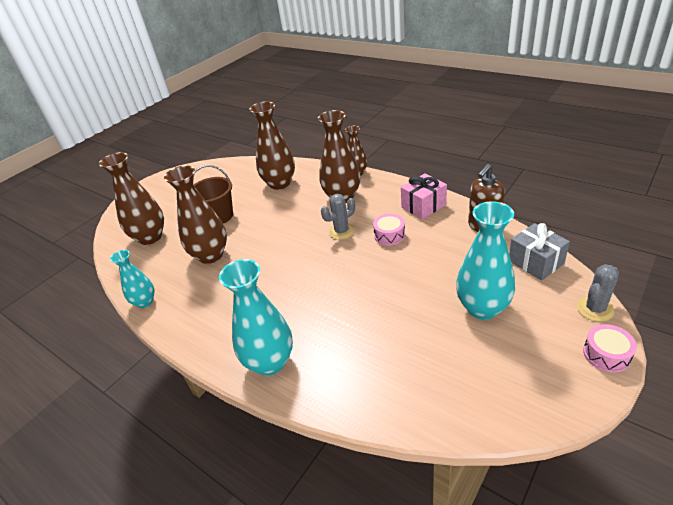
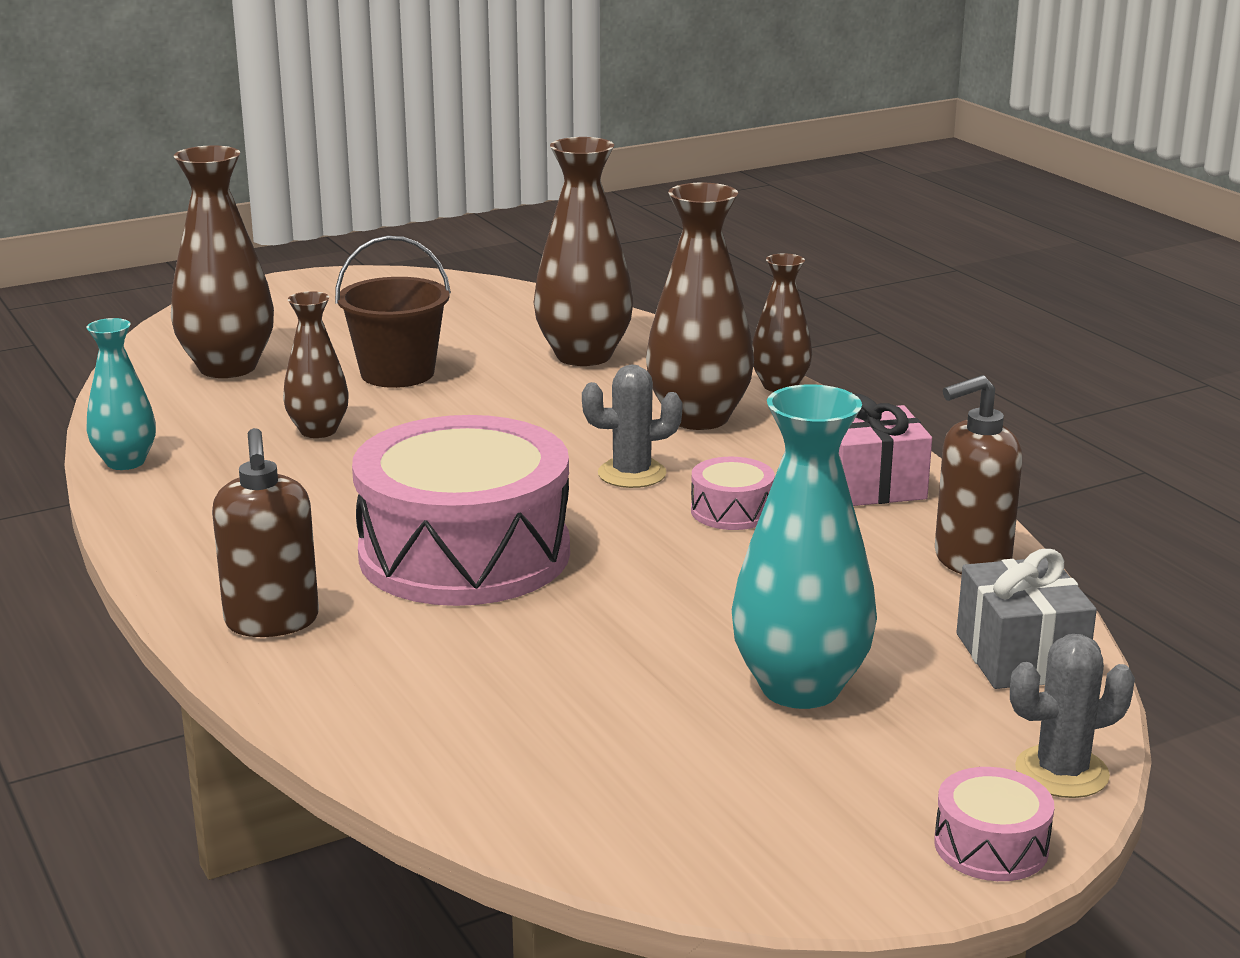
camera: 20 degrees right, 15 degrees down
(210, 255) = (318, 431): brown vase -> brown vase, size x0.59
(270, 362) = (272, 622): turquoise vase -> brown soap dispenser
(314, 294) = (464, 554): none -> pink drum

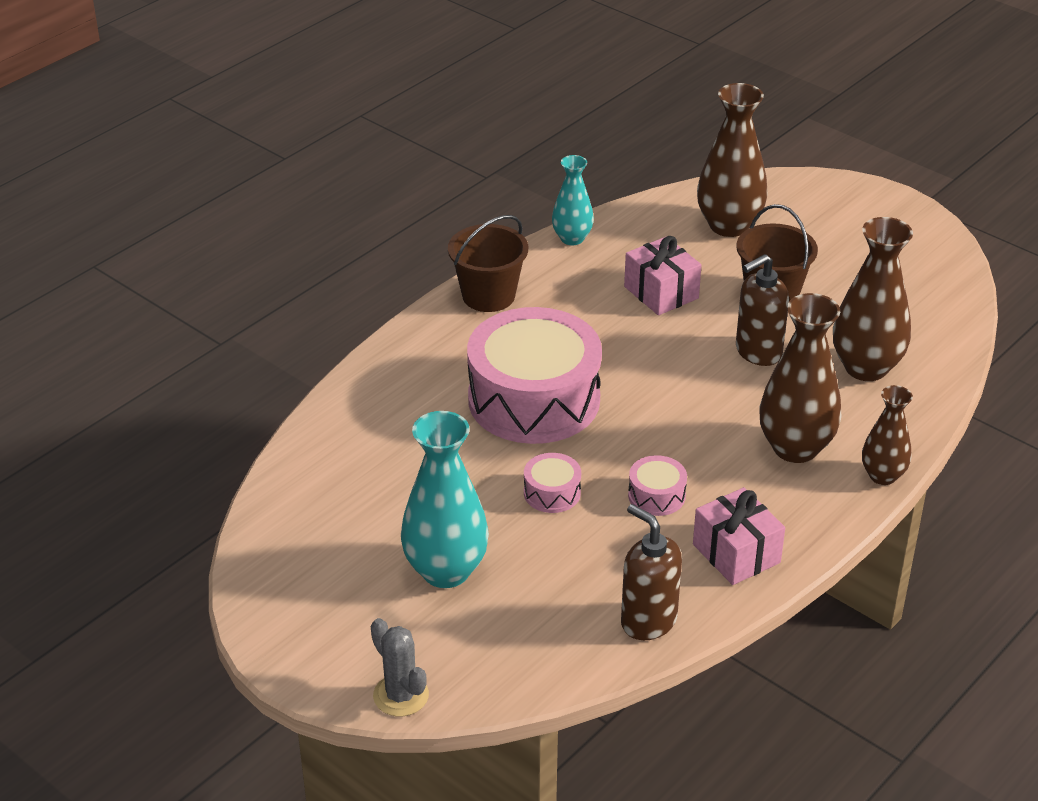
camera: 70 degrees right, 15 degrees up
(186, 543) = (488, 296): none -> brown bucket
(272, 622) = (420, 355): brown soap dispenser -> brown soap dispenser (758, 352)
(318, 431) = (661, 292): brown vase -> pink gift
(632, 474) = (684, 439): grey cactus -> none
(991, 846) = (315, 674): pink drum -> pink drum (552, 493)
(1020, 656) = (528, 661): grey gift -> none

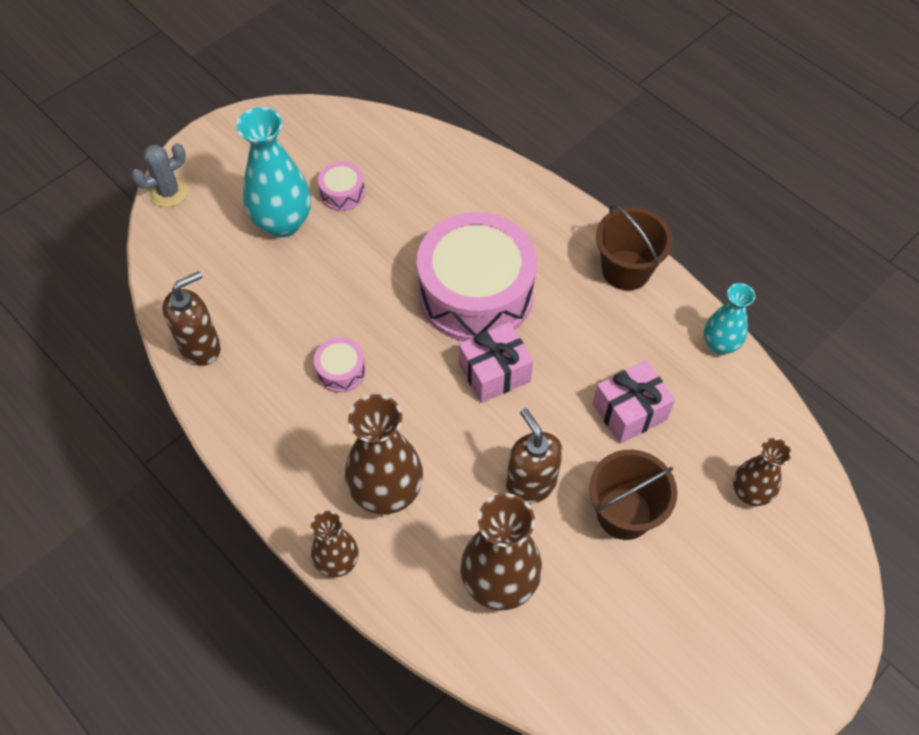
camera: 95 degrees right, 20 degrees up
(552, 493) = (356, 296): pink drum -> pink drum (342, 193)
(729, 225) = (750, 493): brown vase -> brown vase, size x0.59
(736, 553) = (261, 420): pink gift -> pink gift (494, 373)

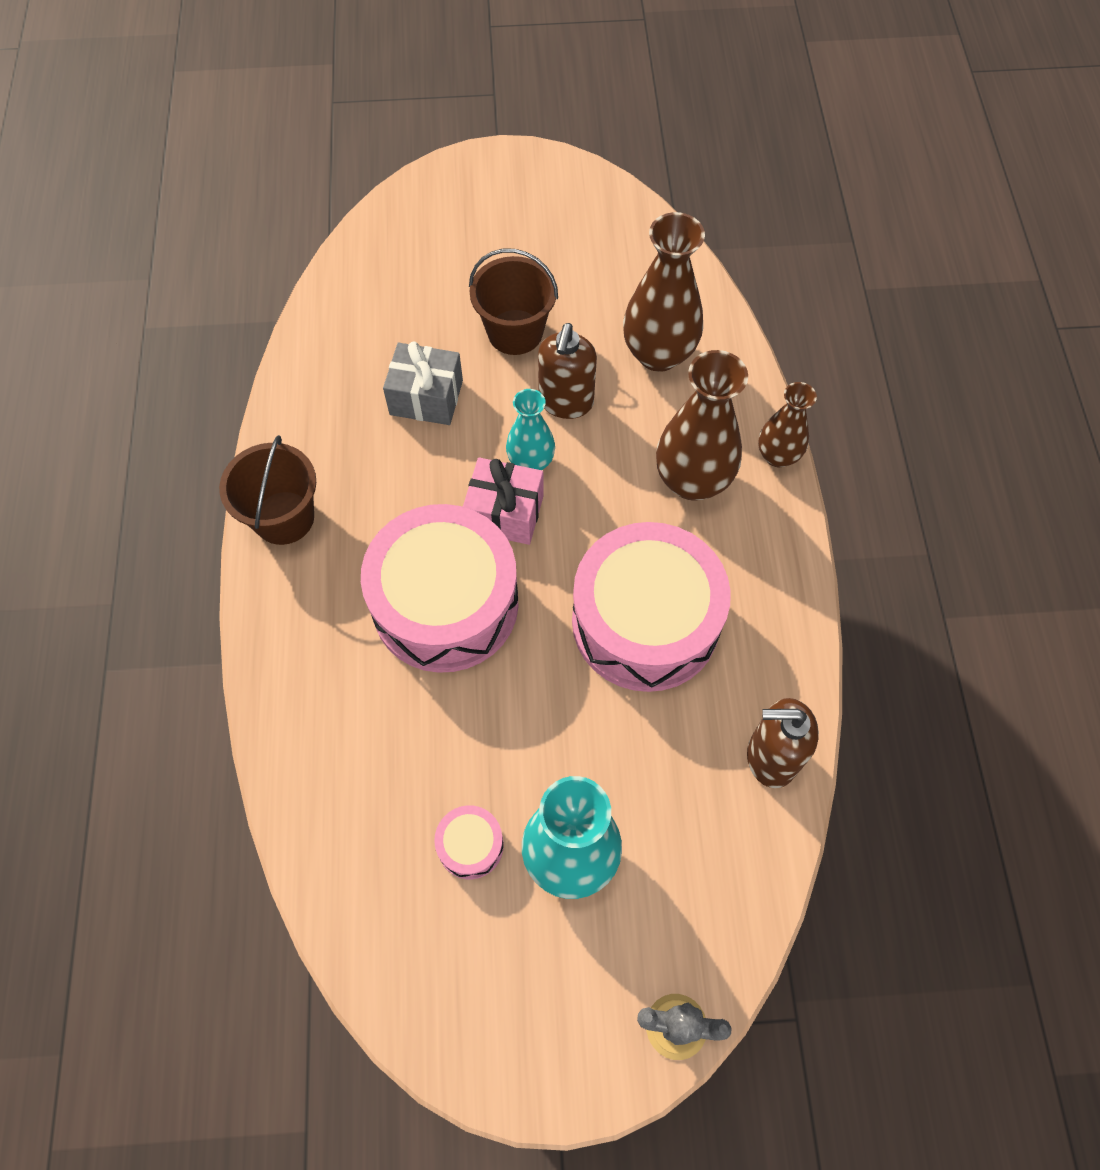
camera: 140 degrees left, 5 degrees up
(341, 371) = (645, 621): pink drum -> pink drum, size x2.44
(629, 411) = (426, 397): pink gift -> grey gift
(720, 344) = (289, 394): turquoise vase -> turquoise vase (531, 462)
(750, 493) = (405, 280): brown vase -> none

